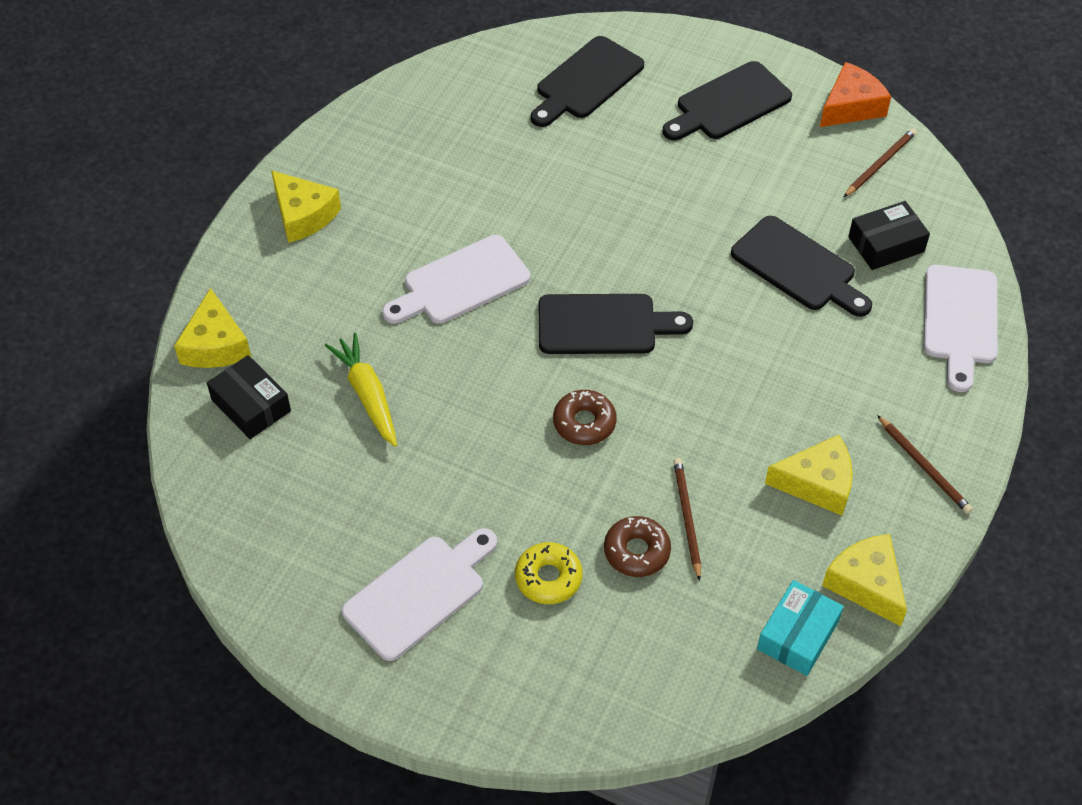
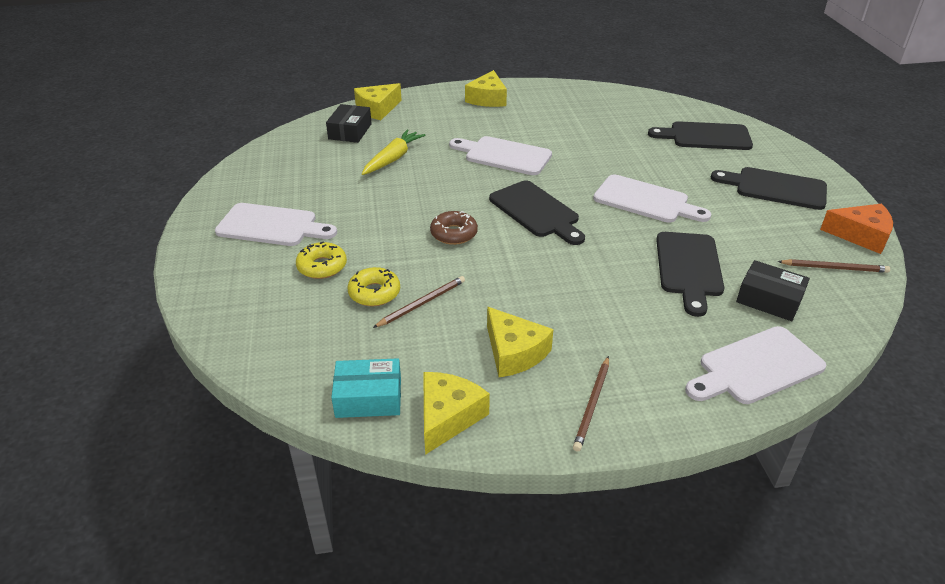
camera: 55 degrees right, 15 degrees down
(636, 551) = (374, 293): brown donut -> yellow donut
(662, 220) = (645, 201): none -> white cutting board

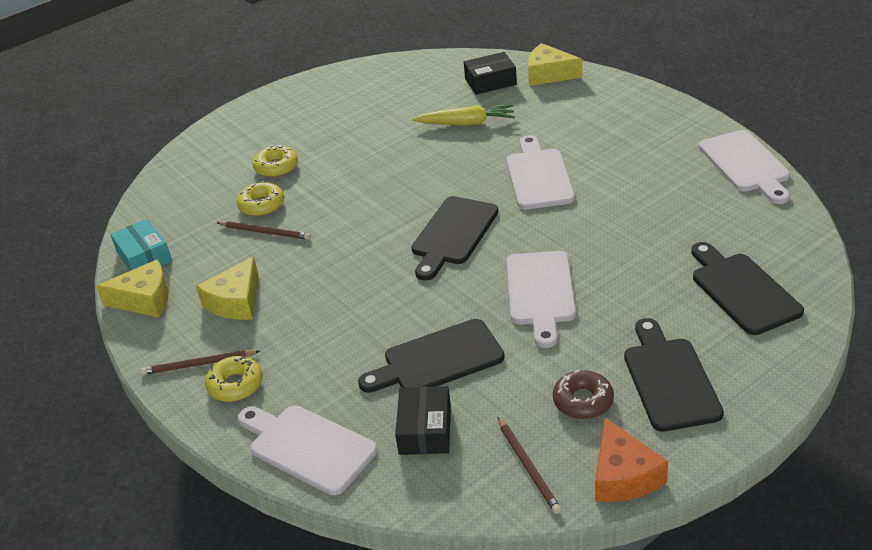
camera: 65 degrees right, 0 degrees up
(272, 226) = (310, 121): white cutting board -> white cutting board (746, 165)
(454, 234) = (375, 206): brown donut -> brown donut (583, 401)
(487, 99) = (648, 119): yellow cheese -> none
(642, 388) = (235, 385): none -> yellow donut

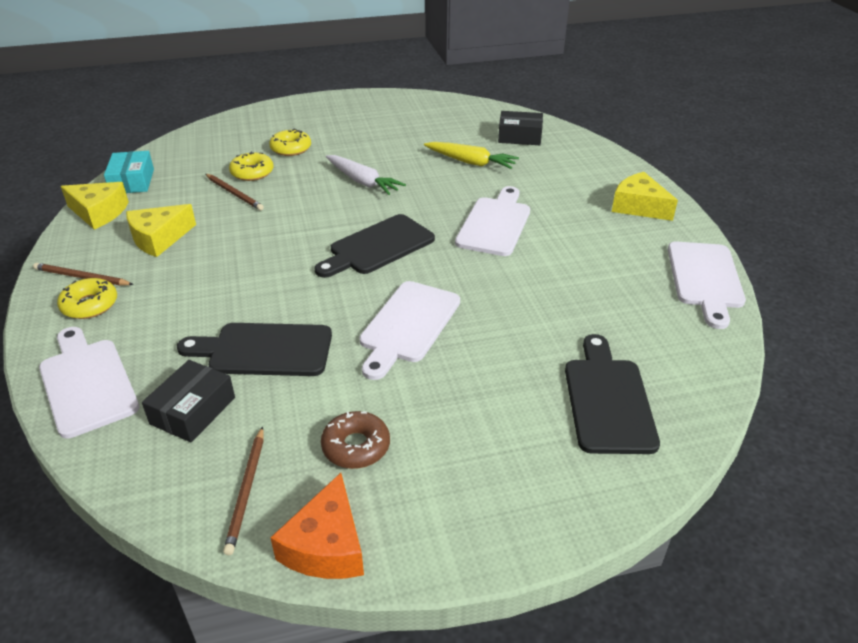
camera: 20 degrees right, 0 degrees up
(381, 177) = (363, 182): none -> white carrot
(548, 74) = (575, 145): yellow cheese -> yellow cheese (638, 206)
(669, 379) = (459, 461): black cutting board -> none

